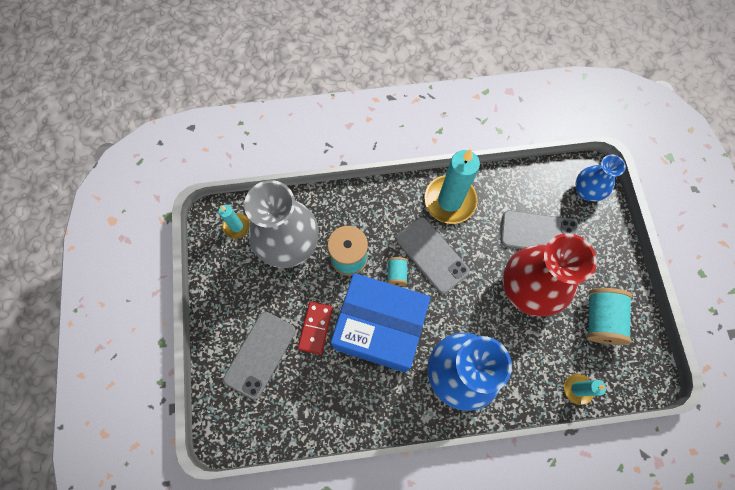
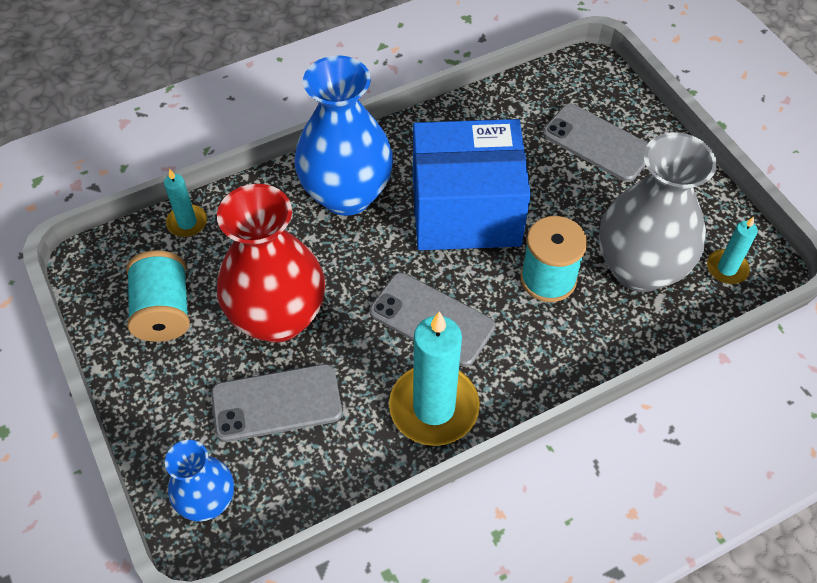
camera: 160 degrees right, 15 degrees down
(260, 354) = (597, 143): grey phone -> grey phone turned 60 degrees counterclockwise
(315, 328) = (547, 187): red domino -> none
(396, 274) = (471, 279): turquoise spool -> none

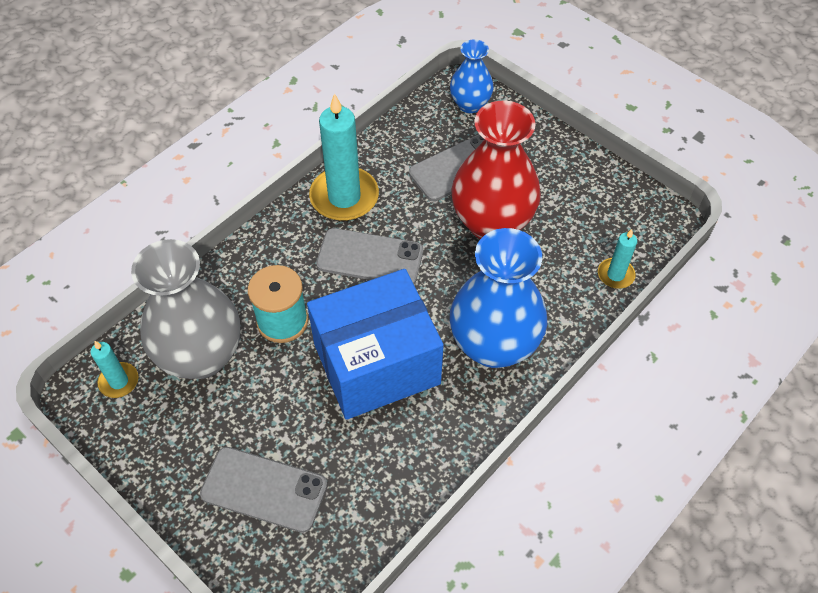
camera: 160 degrees right, 0 degrees up
(164, 311) = (581, 202): turquoise spool -> none

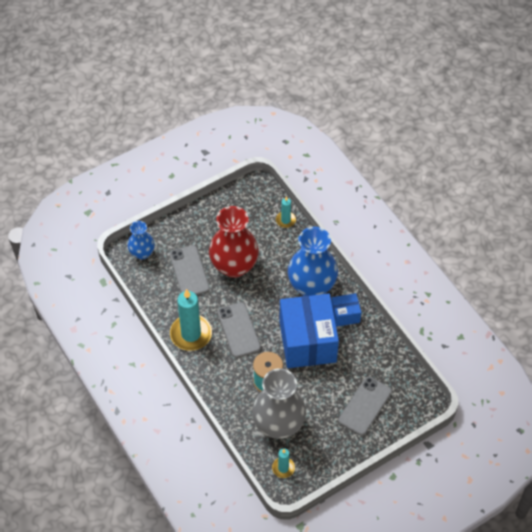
camera: 75 degrees left, 0 degrees up
(370, 257) = (238, 330): grey phone -> grey phone turned 45 degrees counterclockwise
(451, 413) = (345, 315): none -> blue box

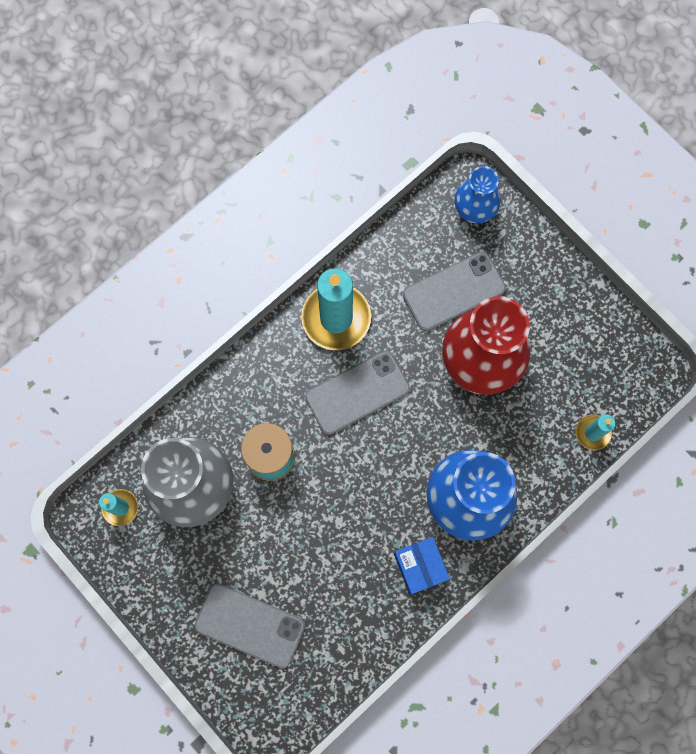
camera: 80 degrees right, 20 degrees up
(307, 341) = (356, 510): blue box -> none

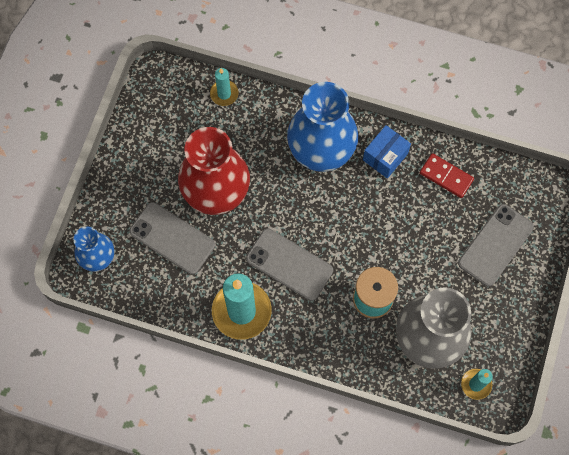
camera: 120 degrees left, 5 degrees down
(250, 625) = (495, 245): grey phone -> grey phone turned 45 degrees clockwise
(358, 620) = (446, 176): none -> red domino

